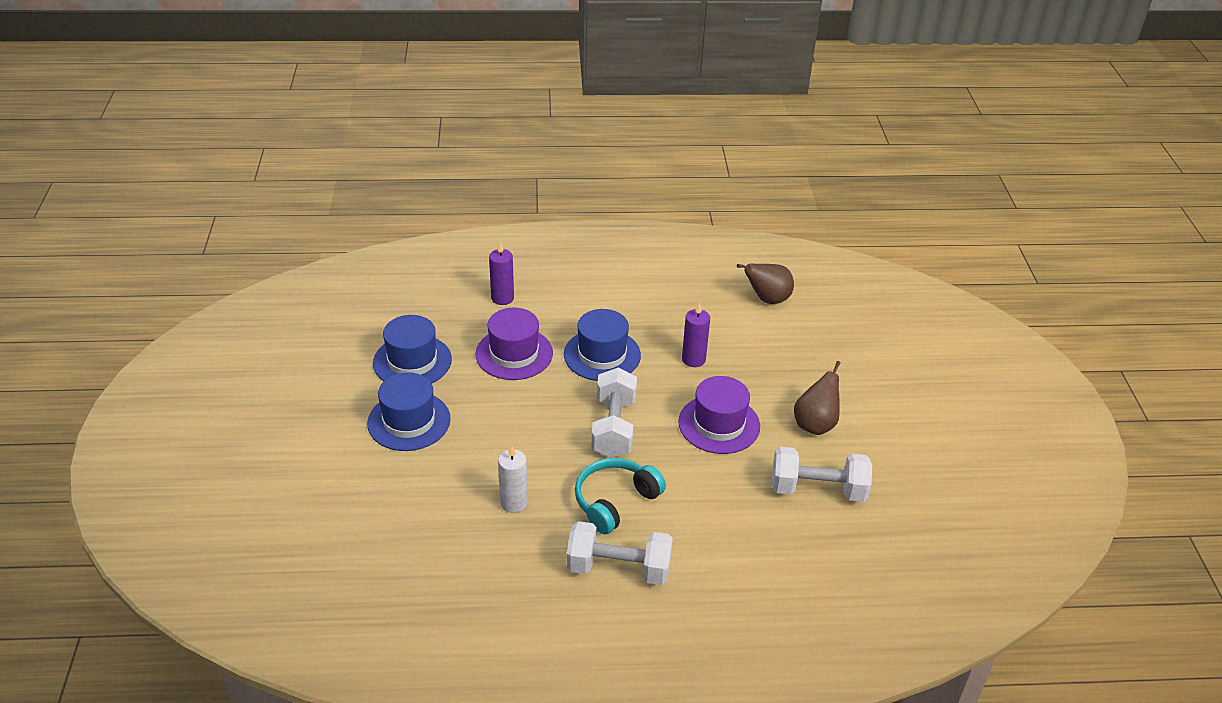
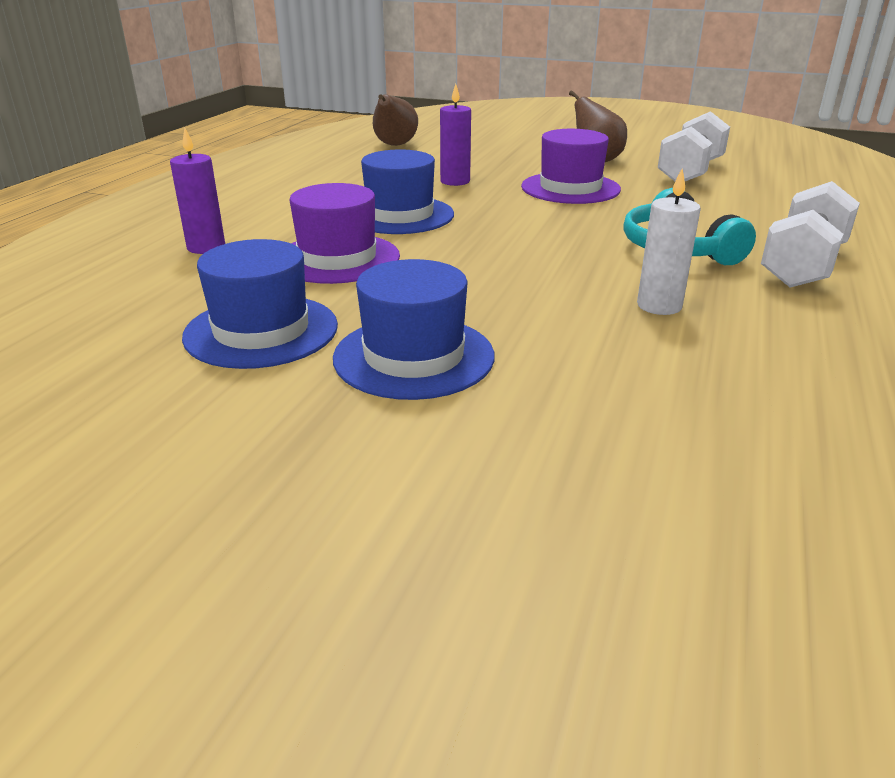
camera: 65 degrees left, 10 degrees down
(613, 428) = (541, 230): white dumbbell -> none

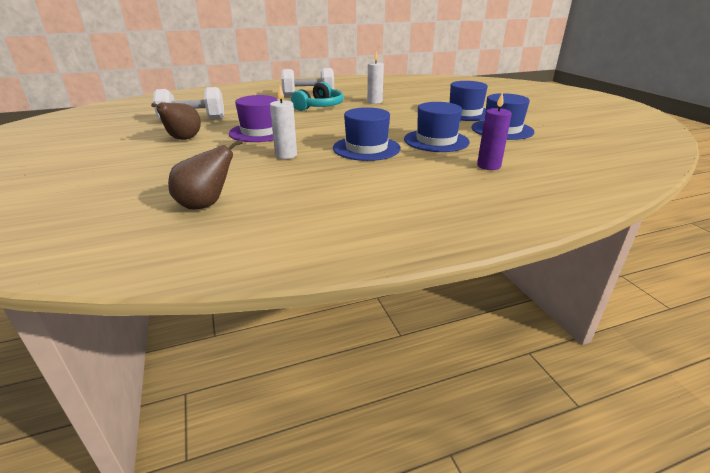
camera: 130 degrees left, 0 degrees up
(337, 258) = (436, 141): purple hat -> blue hat
(455, 181) = (286, 155): purple candle -> white candle

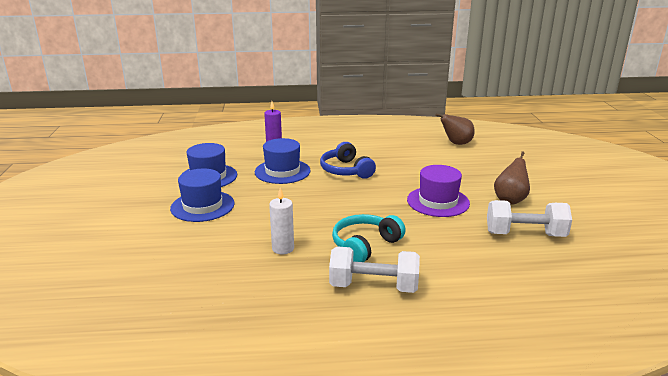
camera: 165 degrees left, 5 degrees down
(286, 155) = (411, 171): white candle -> none
(366, 148) = (346, 170): blue hat -> blue headphones

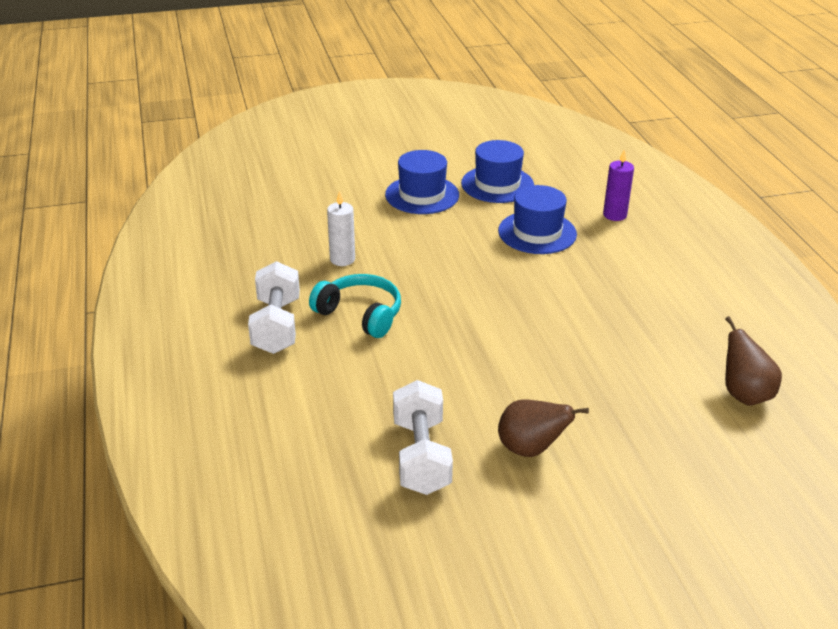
camera: 80 degrees right, 10 degrees up
(346, 170) = (565, 283): blue headphones -> none
(438, 202) = (497, 372): purple hat -> none

